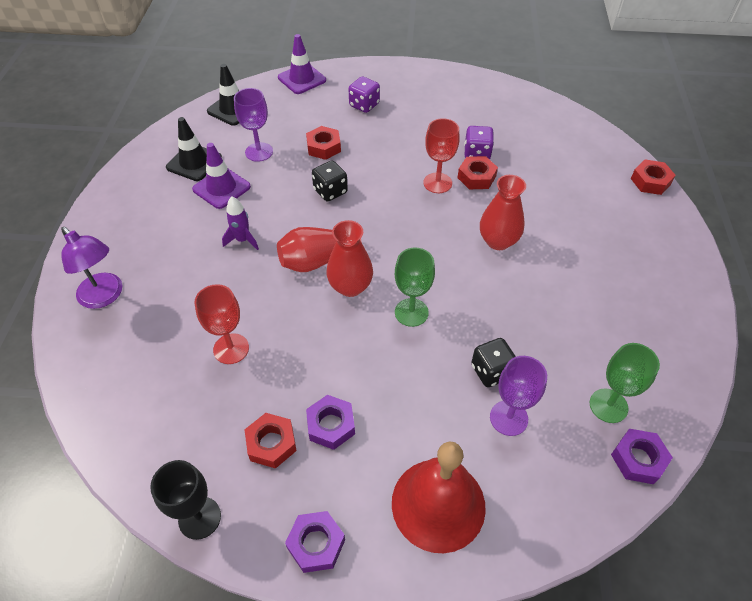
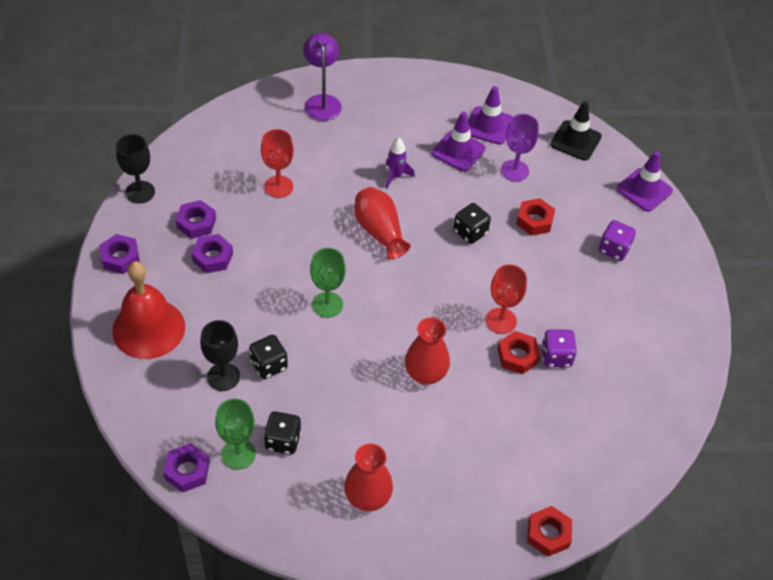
camera: 80 degrees right, 0 degrees up
(105, 296) = (322, 101): purple lamp -> purple lamp turned 135 degrees clockwise
(194, 162) = (488, 126): black traffic cone -> purple traffic cone
(271, 443) = (196, 223): red nut -> purple nut
(350, 286) = (351, 258): red vase -> red vase (367, 498)
(508, 418) = (223, 377): purple goblet -> black goblet
(586, 363) = (283, 441): none -> black dice

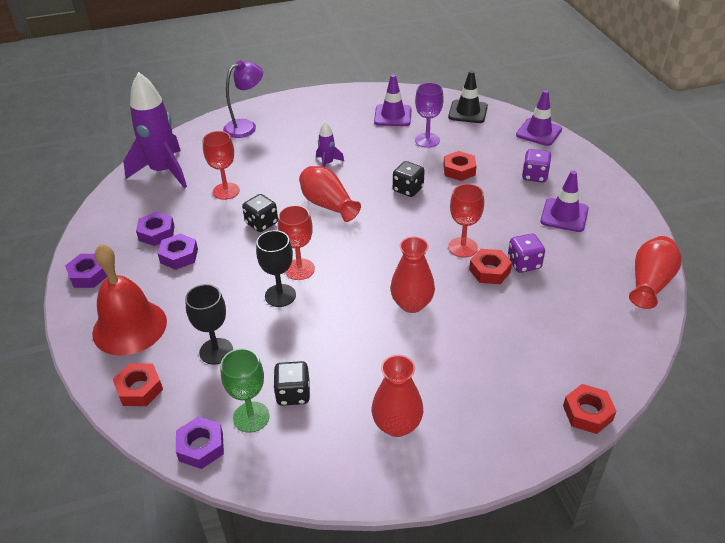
camera: 10 degrees left, 10 degrees down
(140, 192) = (97, 220): black goblet -> black goblet (280, 295)
(145, 398) = (139, 389): none -> red nut
(219, 144) = (163, 172): none -> purple rocket
(269, 365) = (259, 331): black dice -> black dice (261, 223)
(322, 101) = (246, 126): purple lamp -> purple lamp turned 75 degrees clockwise
(327, 304) = (299, 269): green goblet -> red goblet
(458, 151) = (374, 136): purple traffic cone -> purple traffic cone (564, 215)
(675, 413) = (650, 283): none -> red vase

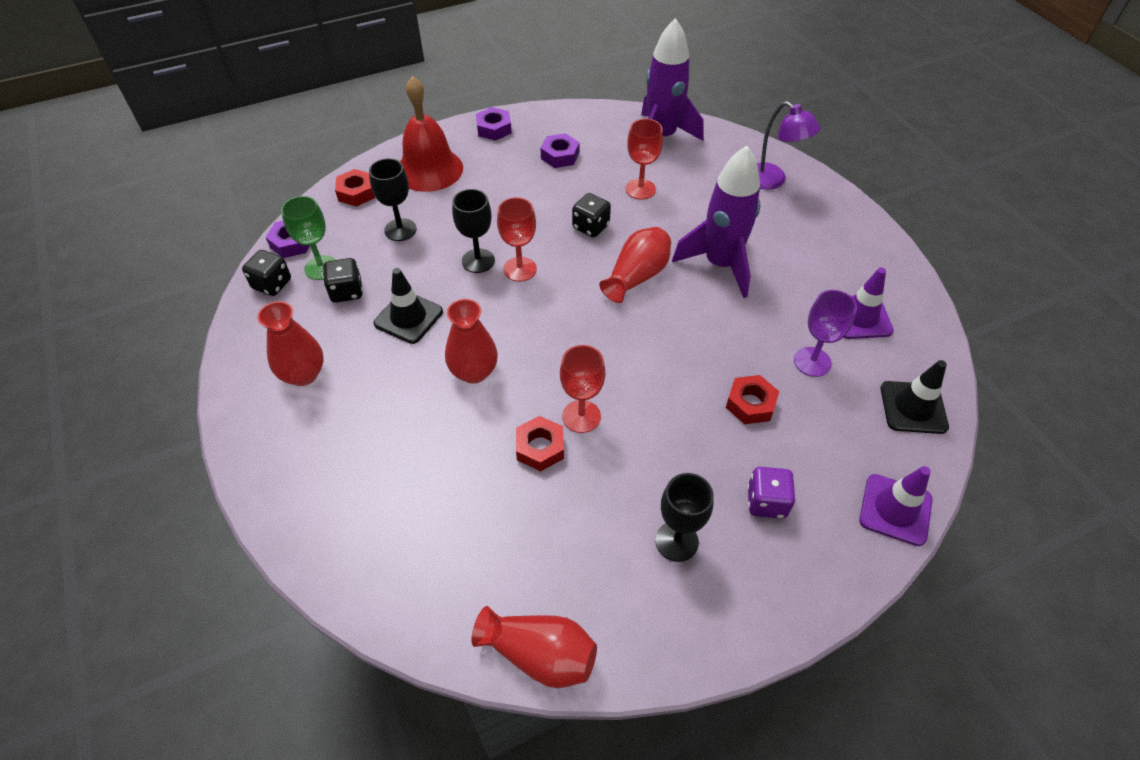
camera: 80 degrees right, 10 degrees up
(179, 256) = (528, 178): purple nut -> none
(327, 163) = (720, 264): purple rocket -> purple rocket, size x2.19
(340, 346) = (408, 317): none -> black traffic cone
(408, 189) = (689, 350): black dice -> black dice (272, 284)
(524, 263) = (559, 487): purple dice -> none
(564, 215) = (676, 541): purple traffic cone -> black goblet
(587, 413) = (305, 553): red nut -> none

